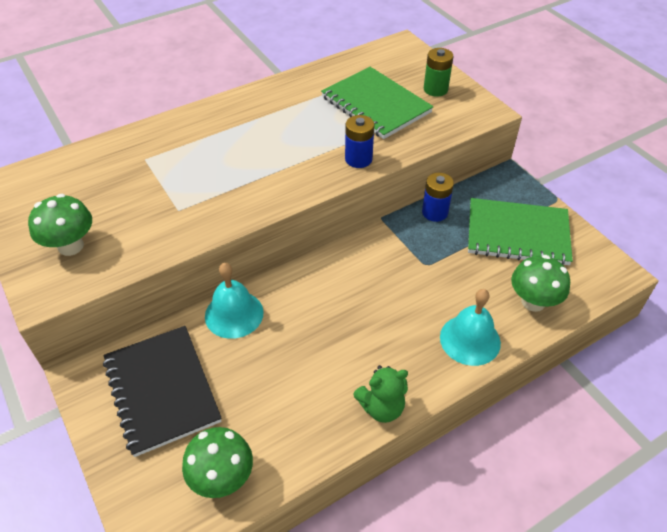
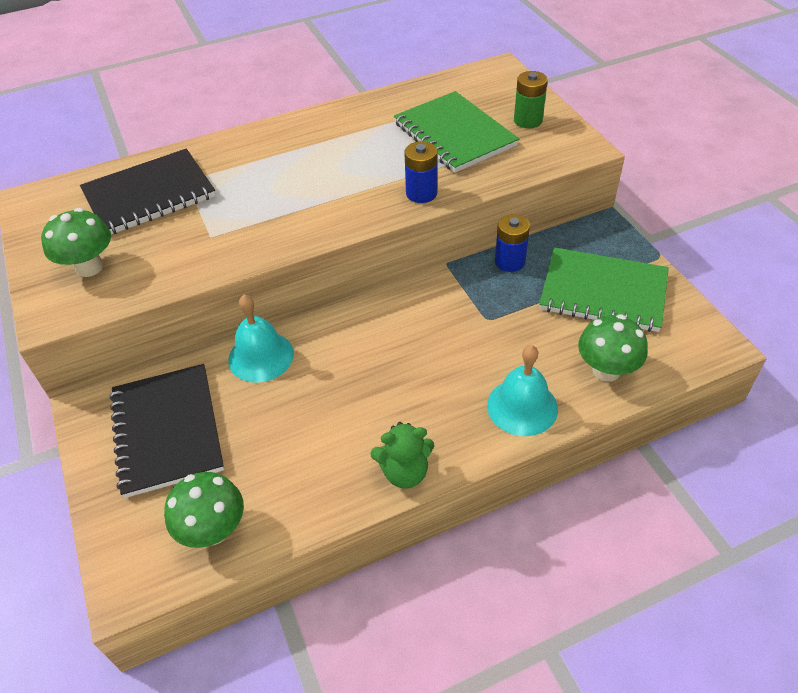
camera: 10 degrees right, 0 degrees up
(113, 174) = (149, 195): none -> black notebook

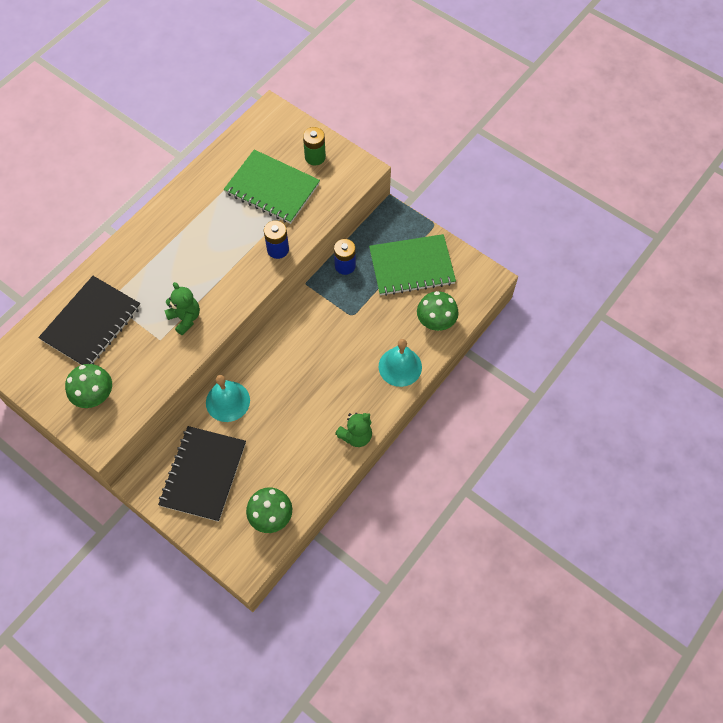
camera: 30 degrees left, 15 degrees up
(167, 431) = (203, 474): black notebook -> black notebook turned 60 degrees clockwise
(257, 225) = (185, 318): none -> green teddy bear

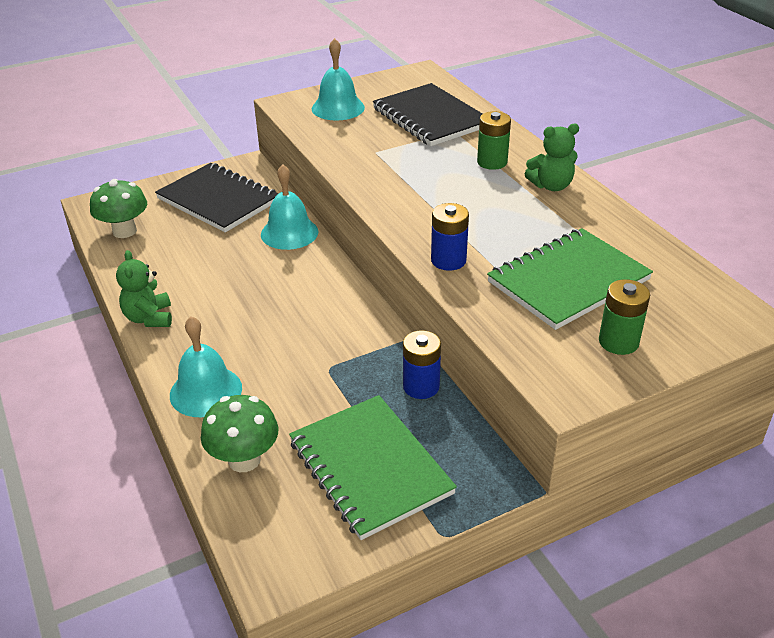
camera: 115 degrees right, 25 degrees down
(95, 396) = (338, 108): green mushroom -> turquoise bell
(149, 262) = (492, 162): none -> green battery
(185, 318) = (391, 171): green teddy bear -> green teddy bear (551, 186)
(411, 266) = (370, 467): green notebook -> green notebook turned 45 degrees counterclockwise

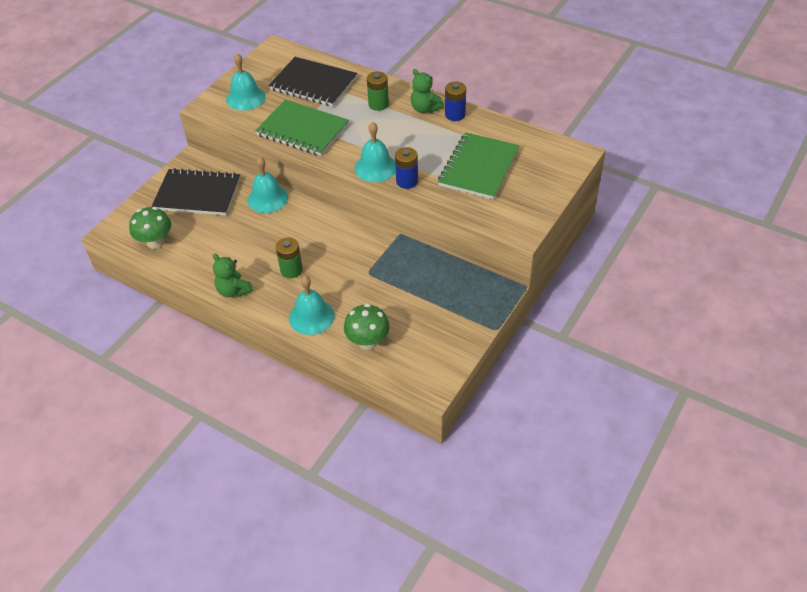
camera: 30 degrees left, 10 degrees up
(370, 467) = (435, 314): green notebook -> green notebook (302, 130)
(421, 229) = (375, 167): none -> turquoise bell
(421, 386) = (426, 260): blue battery -> blue battery (455, 115)
(551, 186) = (425, 108): green teddy bear -> green teddy bear turned 90 degrees clockwise
(618, 342) = (527, 193): green battery -> green battery (291, 270)

